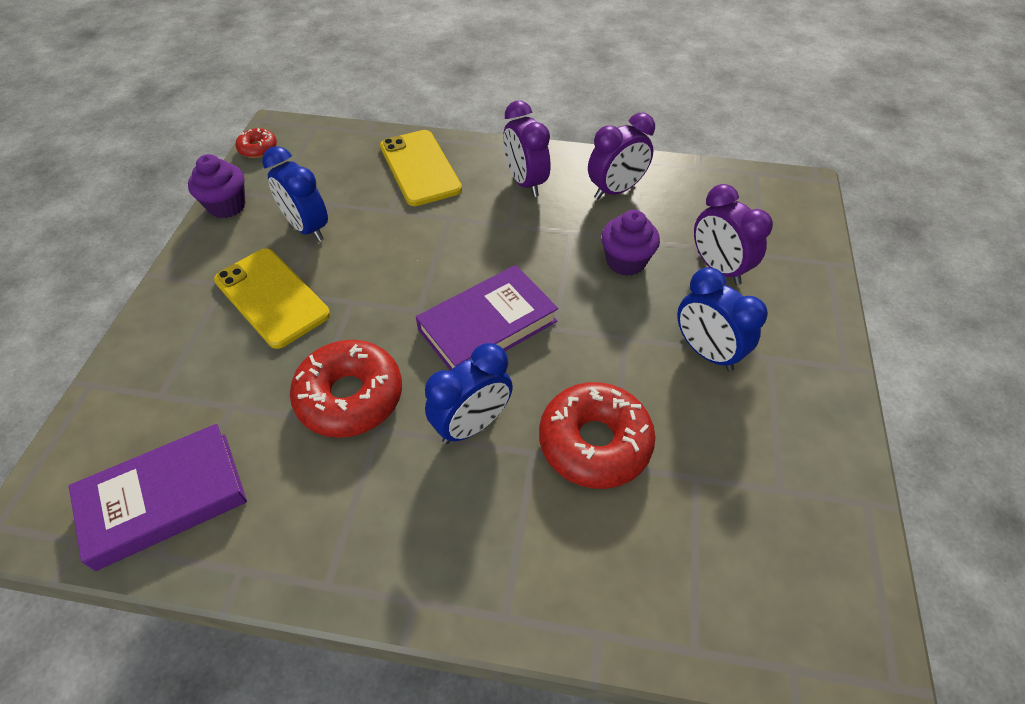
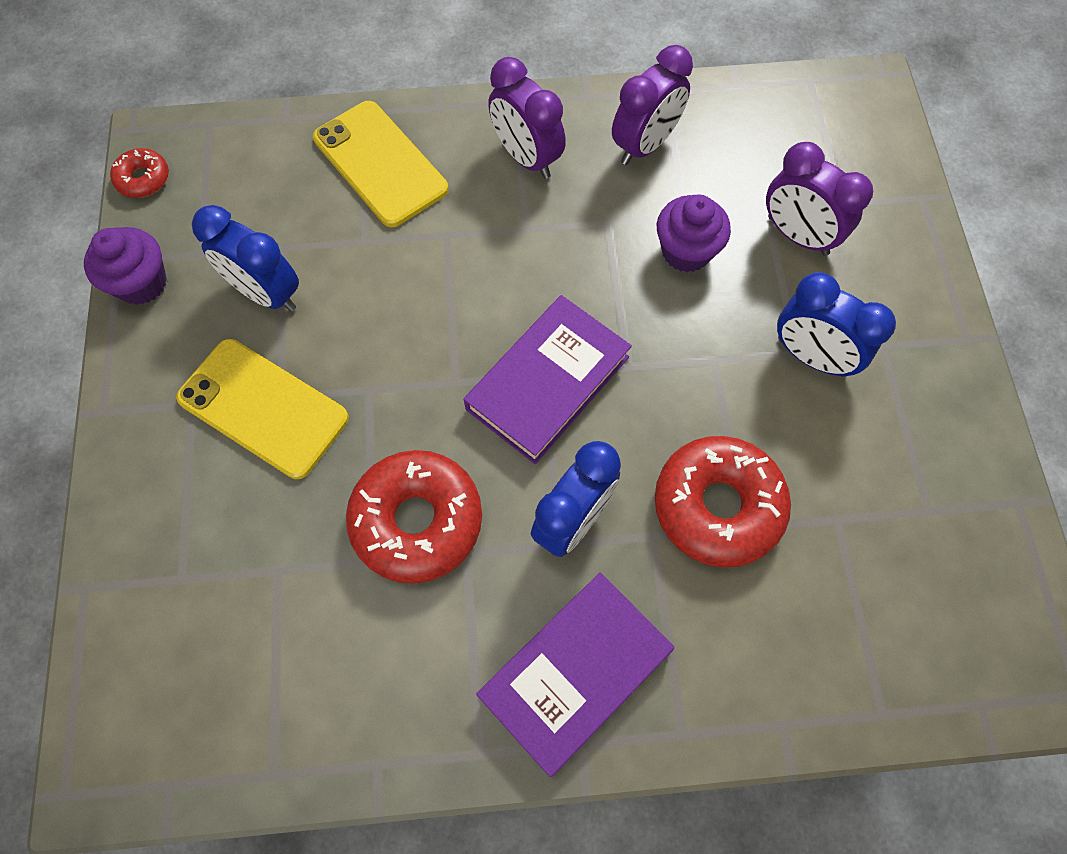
camera: 15 degrees left, 15 degrees up
(164, 499) = (250, 707): purple book -> purple book (574, 673)

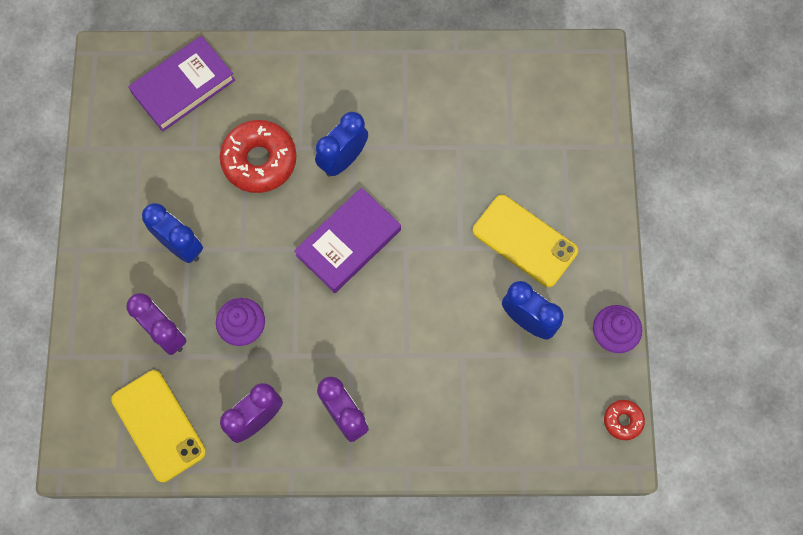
camera: 175 degrees left, 5 degrees up
(380, 164) = (451, 419): yellow phone -> yellow phone (159, 425)
(417, 520) = (432, 166): red donut -> none
(574, 673) = (352, 83): purple book -> purple book (183, 86)

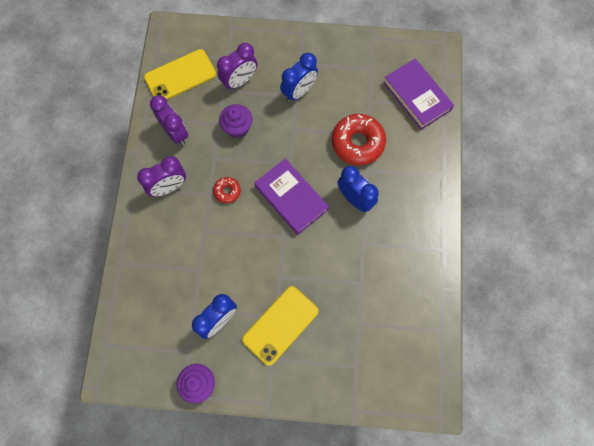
camera: 95 degrees right, 0 degrees up
(623, 420) = (133, 382): red donut -> red donut (227, 191)

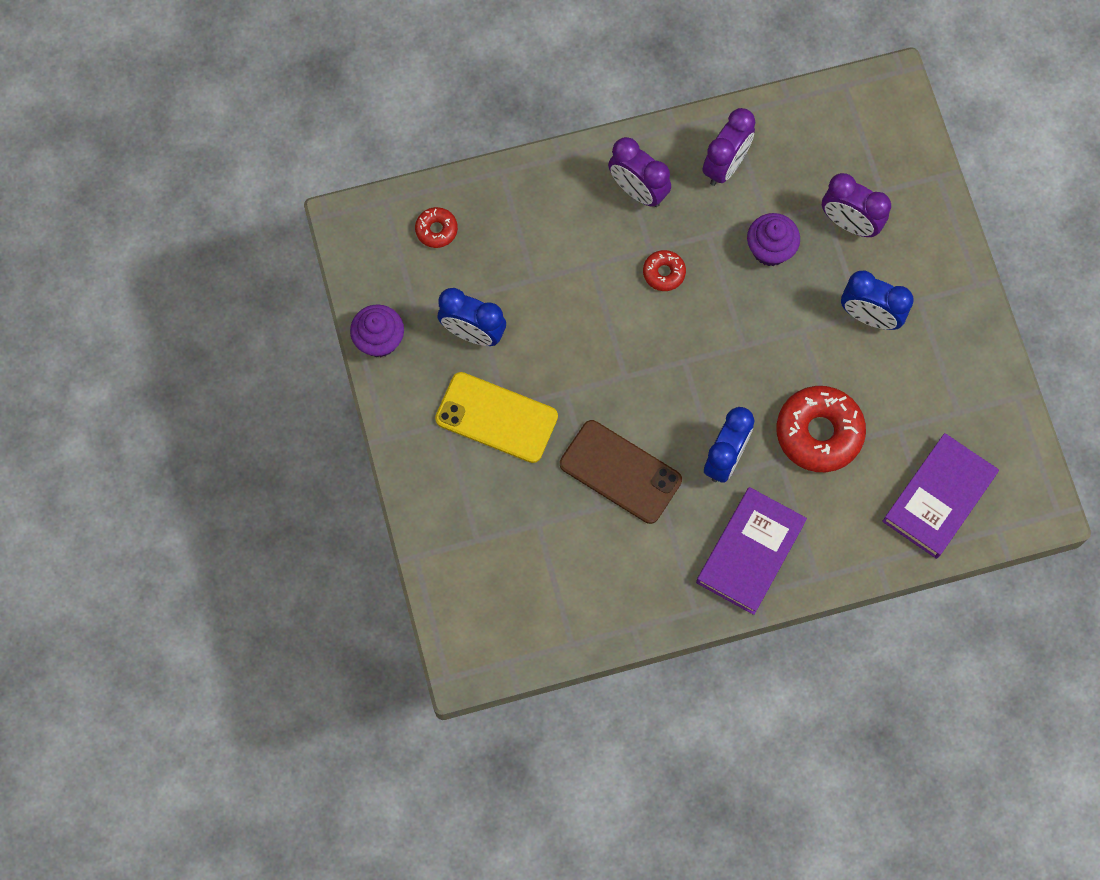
camera: 70 degrees right, 0 degrees up
(140, 318) = (436, 230): none -> red donut
(180, 76) = (821, 135): yellow phone -> none
(291, 198) = (689, 366): purple book -> purple book (750, 552)
(342, 262) = (620, 472): none -> brown phone

